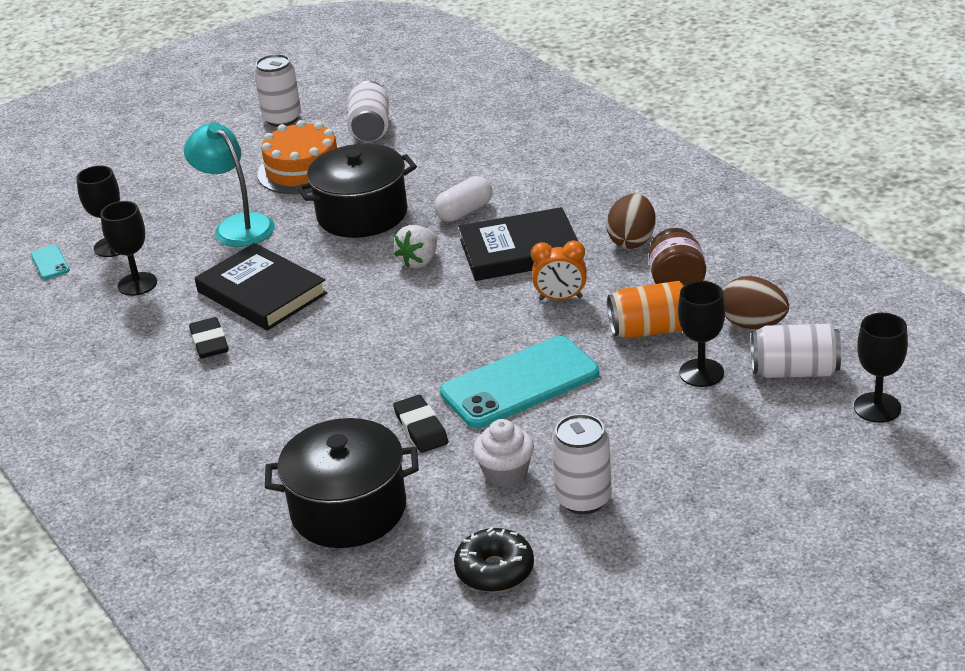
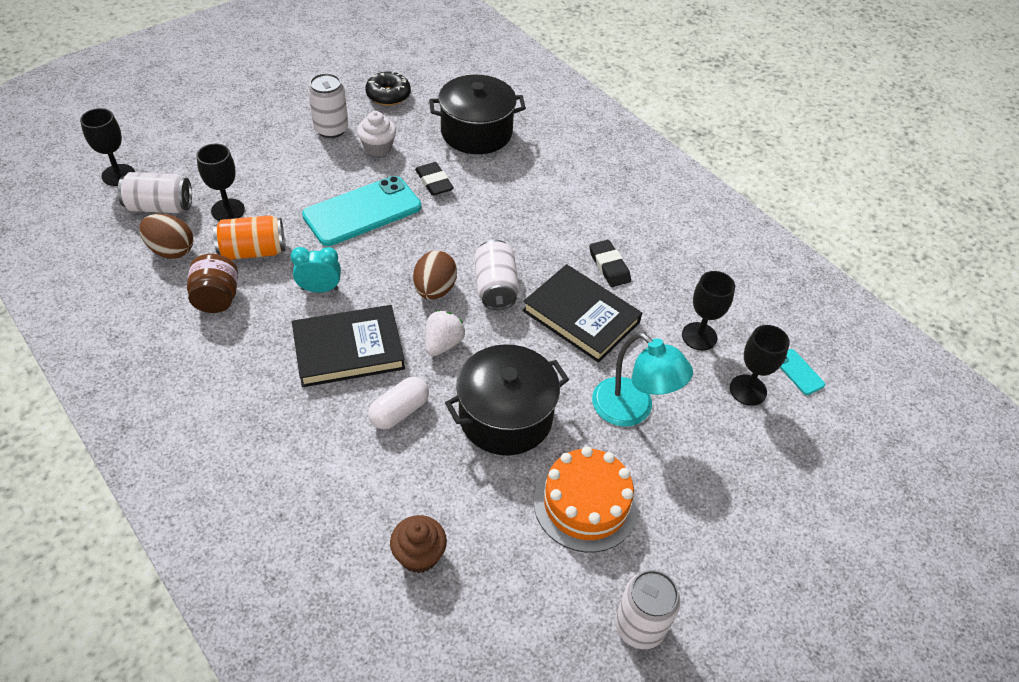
camera: 170 degrees right, 15 degrees up
(370, 128) = (517, 588): white can -> white can (495, 287)
(446, 138) = (419, 555): none -> brown cupcake
(560, 298) = (320, 289): orange clock -> turquoise clock
(632, 241) = (241, 354): brown egg -> brown egg (434, 290)

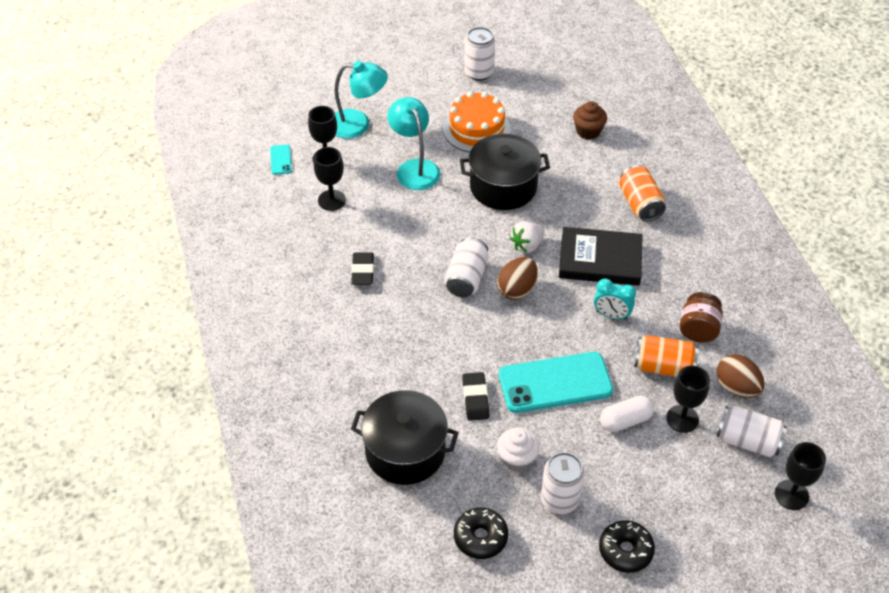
camera: 155 degrees left, 0 degrees up
(267, 110) = (625, 550): none -> black donut
(312, 445) = (640, 203): none -> orange can
(399, 411) = (575, 208): white capsule -> white capsule (625, 420)
(581, 316) = (411, 237): black book -> none
(748, 457) = (358, 124): none -> turquoise lamp

